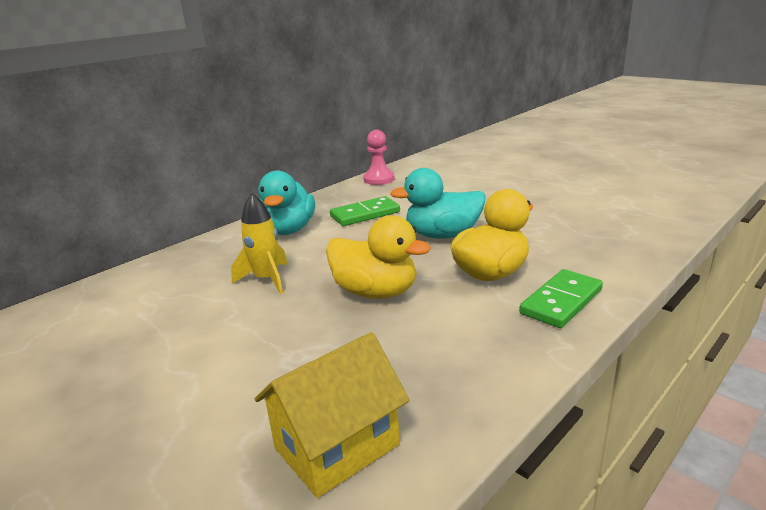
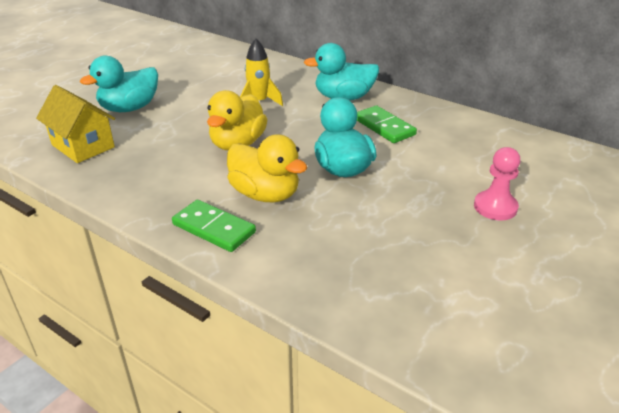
camera: 80 degrees right, 10 degrees up
(210, 402) = (129, 108): none -> turquoise duck
(379, 179) = (484, 126): pink pawn -> pink pawn (495, 207)

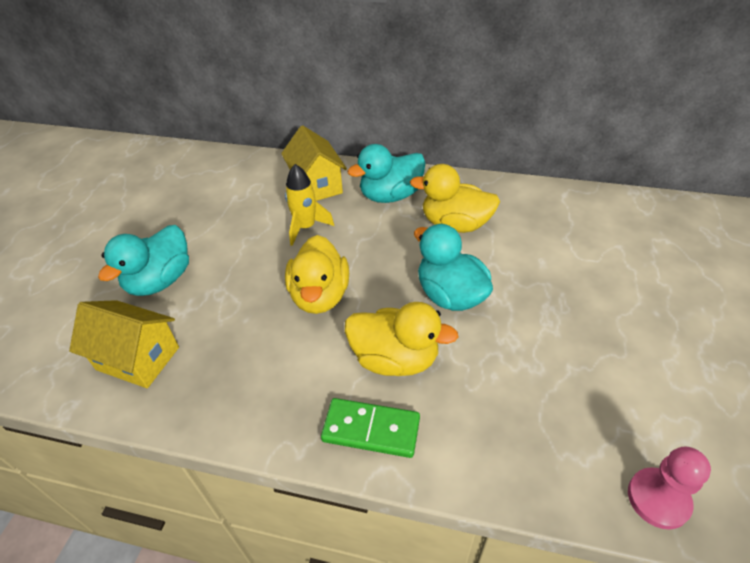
camera: 20 degrees left, 10 degrees up
(288, 79) = (316, 185): none -> yellow house
(384, 127) = (455, 224): green domino -> yellow duck
(495, 207) = (620, 297): pink pawn -> pink pawn (658, 499)

